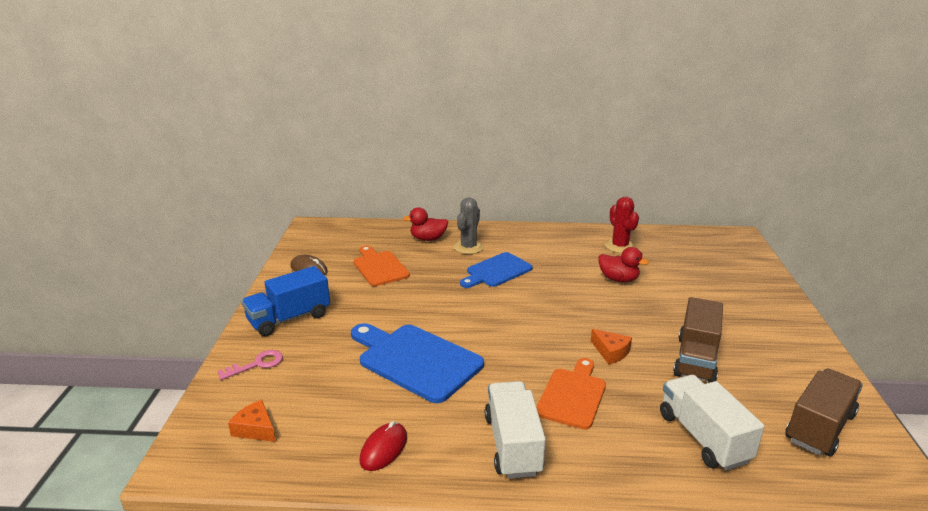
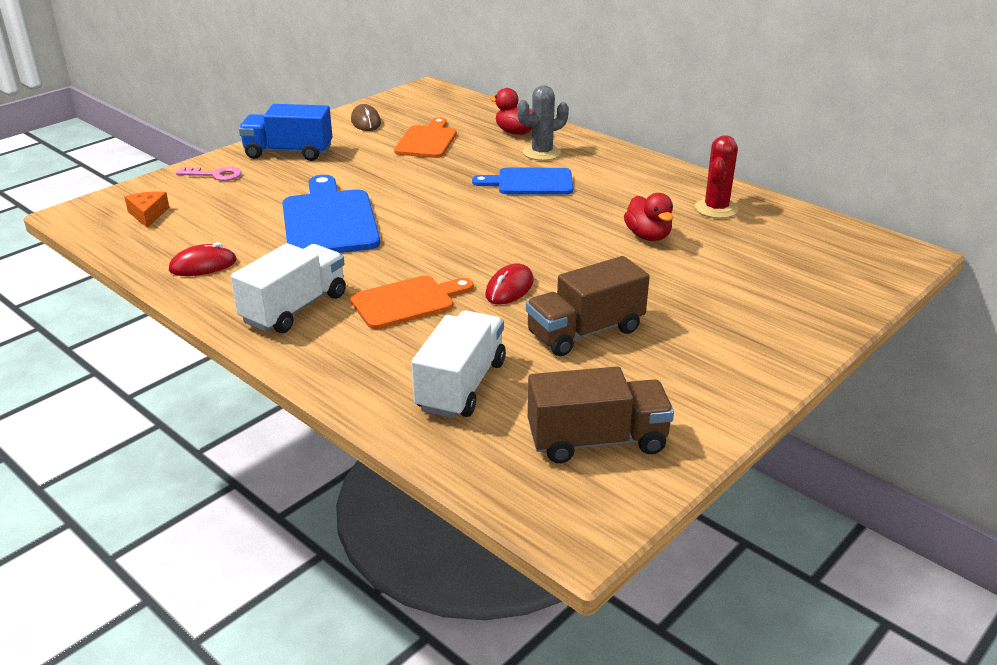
camera: 40 degrees right, 5 degrees up
(611, 352) = (509, 288): orange cheese -> red mouse

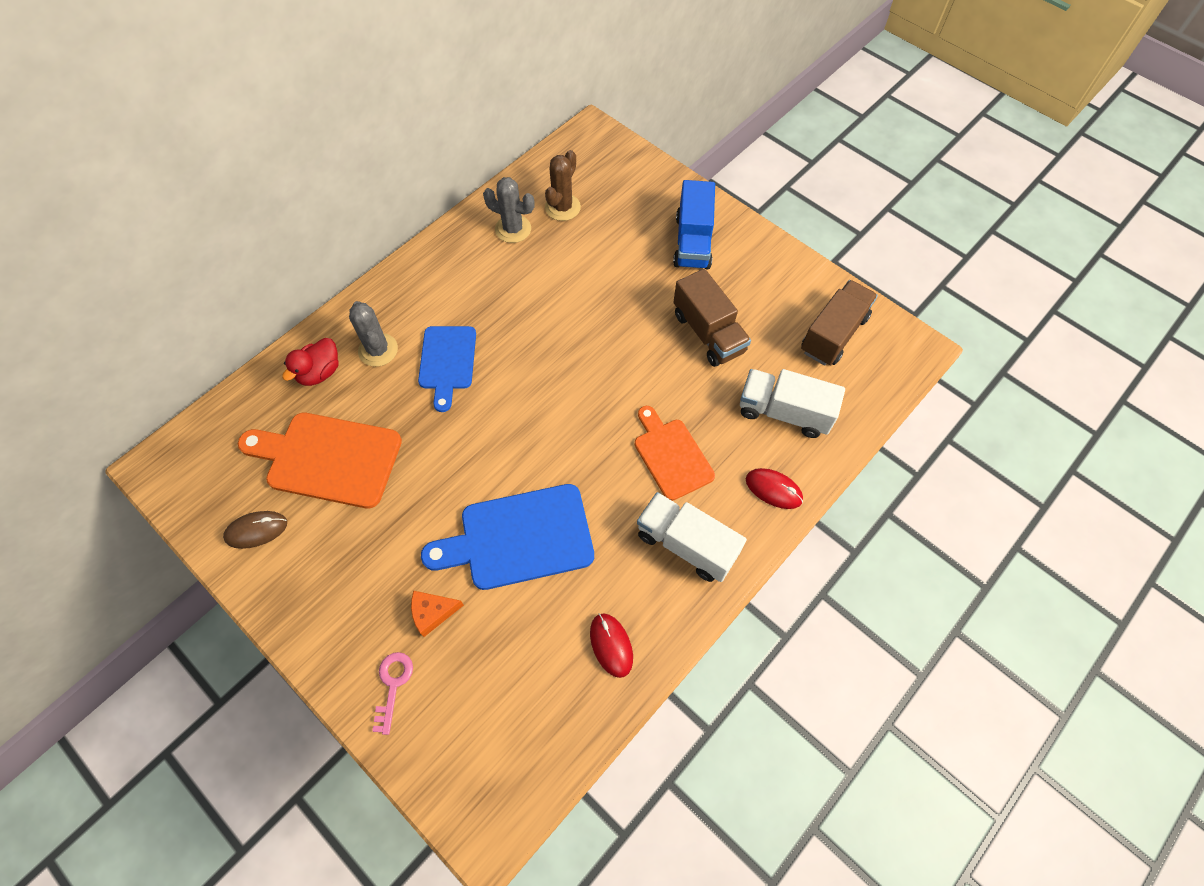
camera: 90 degrees left, 30 degrees up
(148, 214) = (494, 738): orange cheese -> orange cheese (433, 612)
(289, 153) = (339, 608): blue truck -> blue truck (693, 242)
(427, 141) = (328, 459): orange cutting board -> orange cutting board, size x1.53
(509, 288) = (647, 381): red mouse -> red mouse (773, 489)
(597, 441) = (833, 334): brown truck -> brown truck turned 45 degrees clockwise
(648, 236) = (560, 280): red duck -> none
(716, 209) = (513, 229): red cactus -> grey cactus
(762, 236) = (562, 207): none -> brown cactus

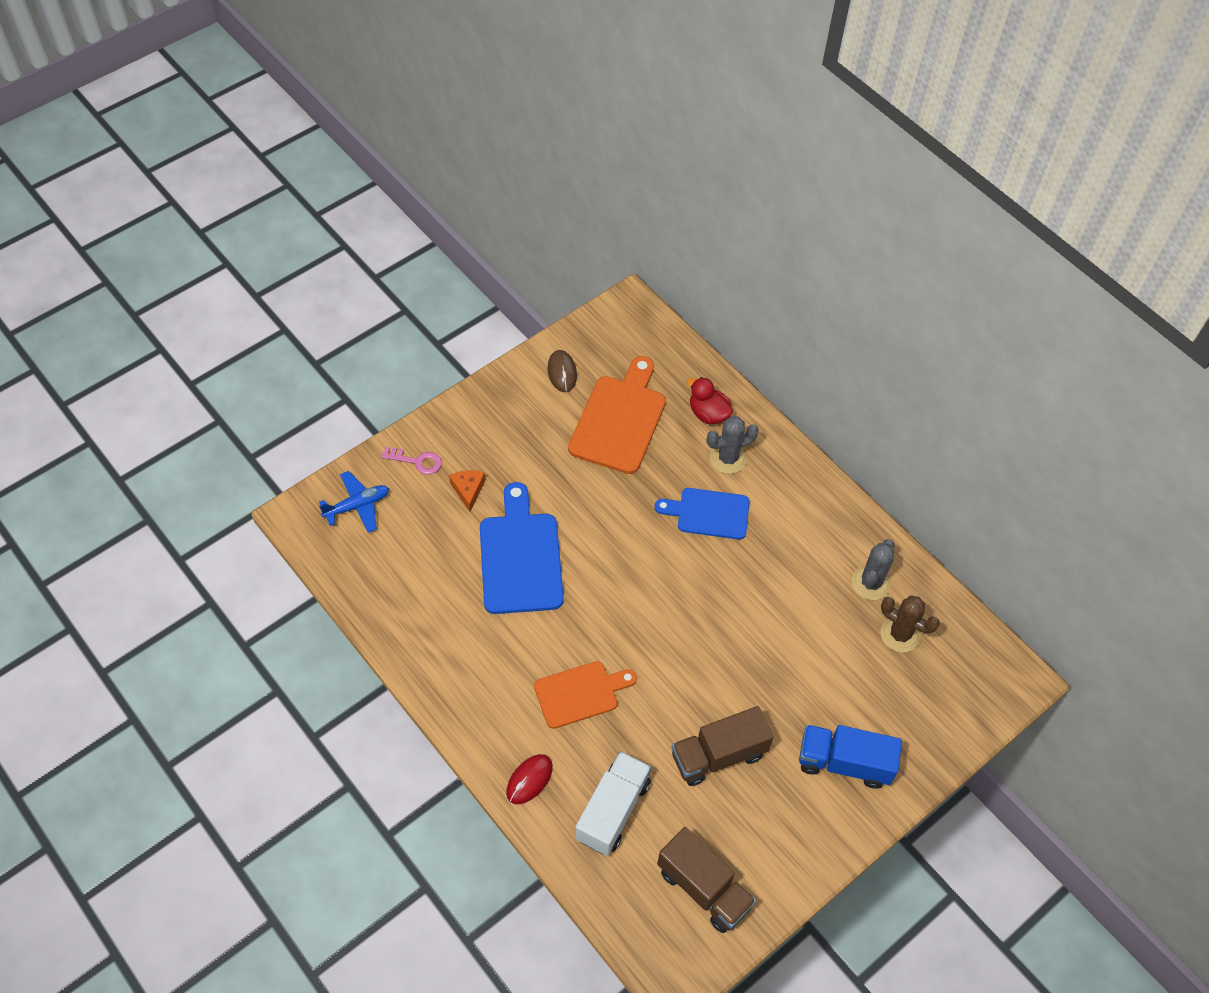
camera: 95 degrees right, 5 degrees down
(465, 750) = (357, 506): none -> blue plane
(611, 645) = (413, 616): red mouse -> none
(686, 544) = (488, 691): white truck -> none

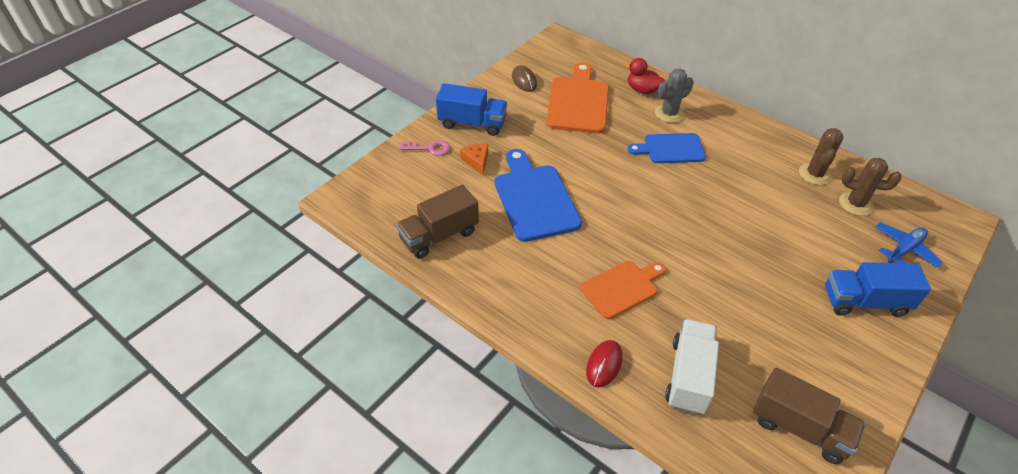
camera: 10 degrees left, 10 degrees down
(357, 506) = (388, 184): blue plane -> blue plane (904, 249)
(478, 431) = (472, 123): none -> blue truck
(718, 755) = (759, 314): brown truck -> brown truck (439, 236)
(870, 583) = (814, 174): grey cactus -> brown cactus

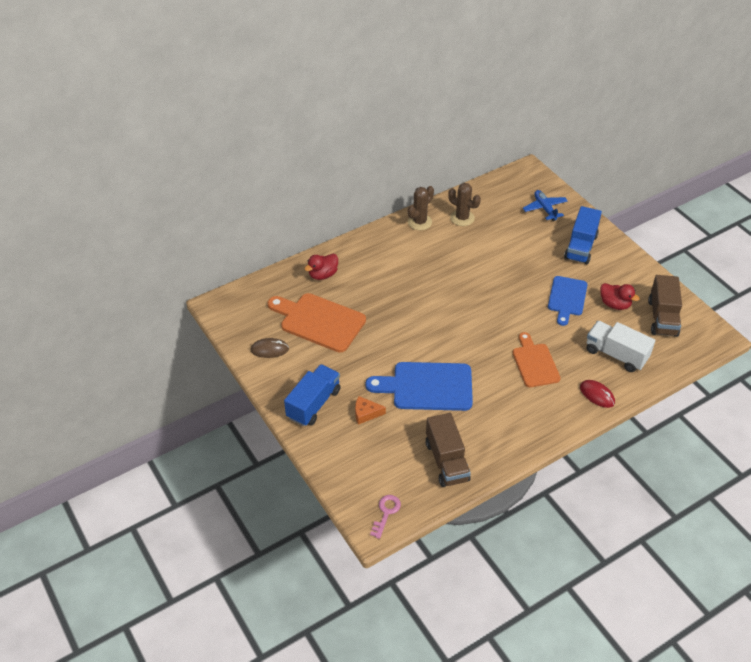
camera: 70 degrees left, 0 degrees up
(429, 148) = (335, 444): pink key -> pink key (386, 513)
(669, 114) = (361, 269): grey cactus -> none
(670, 149) = (403, 284): blue cutting board -> blue cutting board (567, 298)
(783, 360) = (614, 304): none -> red duck
(799, 427) = (662, 317): brown truck -> brown truck turned 135 degrees clockwise
(855, 204) = (498, 211): brown cactus -> brown cactus (419, 222)

